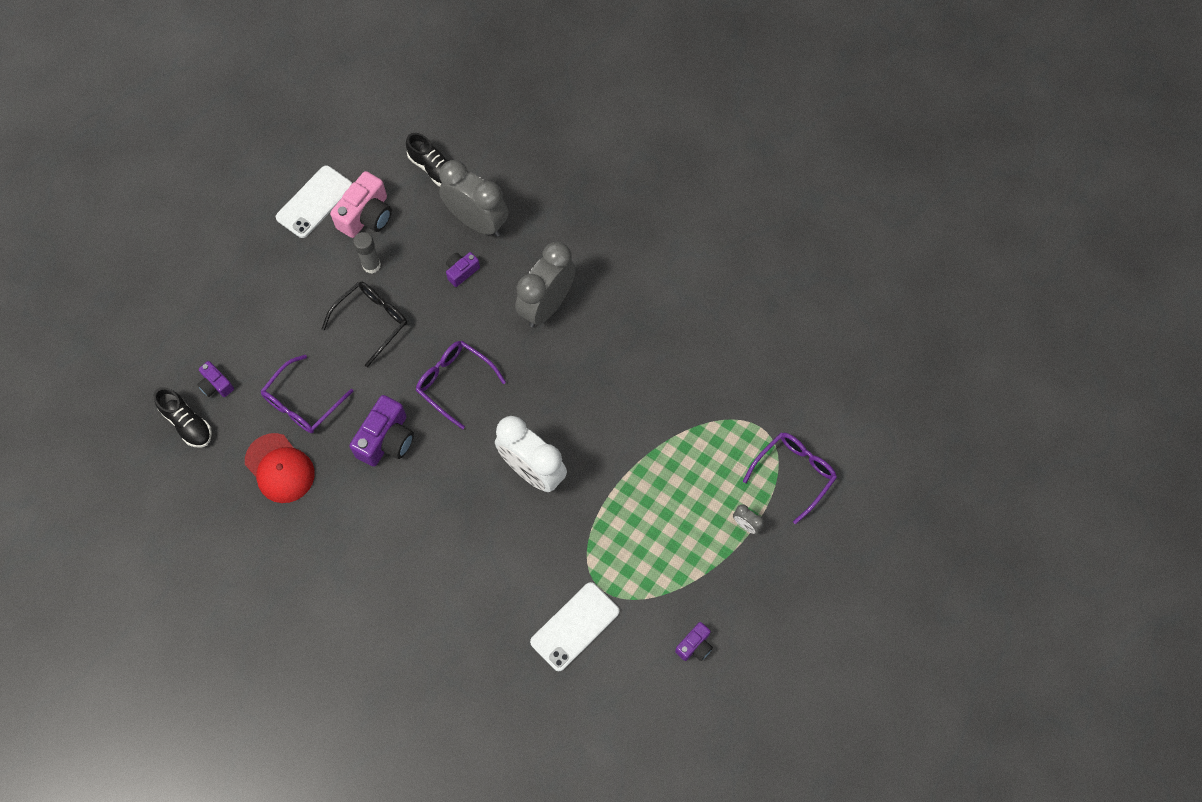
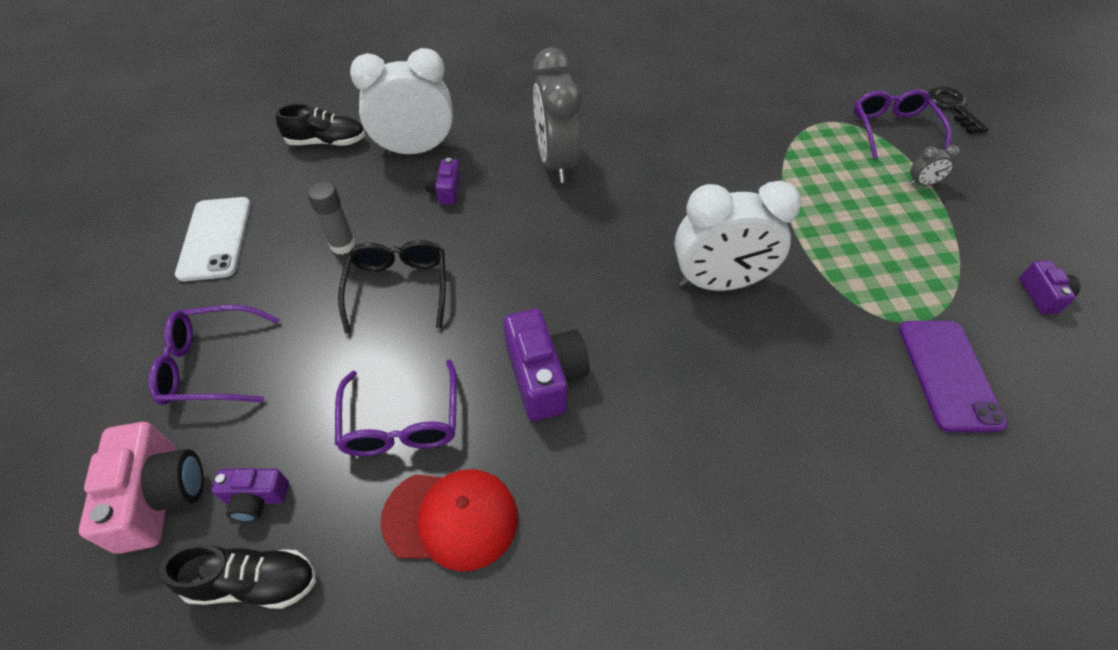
camera: 45 degrees left, 15 degrees down
(366, 215) = (291, 213): pink camera -> pink camera (159, 496)
(454, 382) = (550, 273): purple glasses -> purple glasses (211, 365)
(477, 222) = (415, 150): grey clock -> white clock
(575, 626) = (948, 374): white phone -> purple phone
(868, 496) = (952, 107): none -> black key

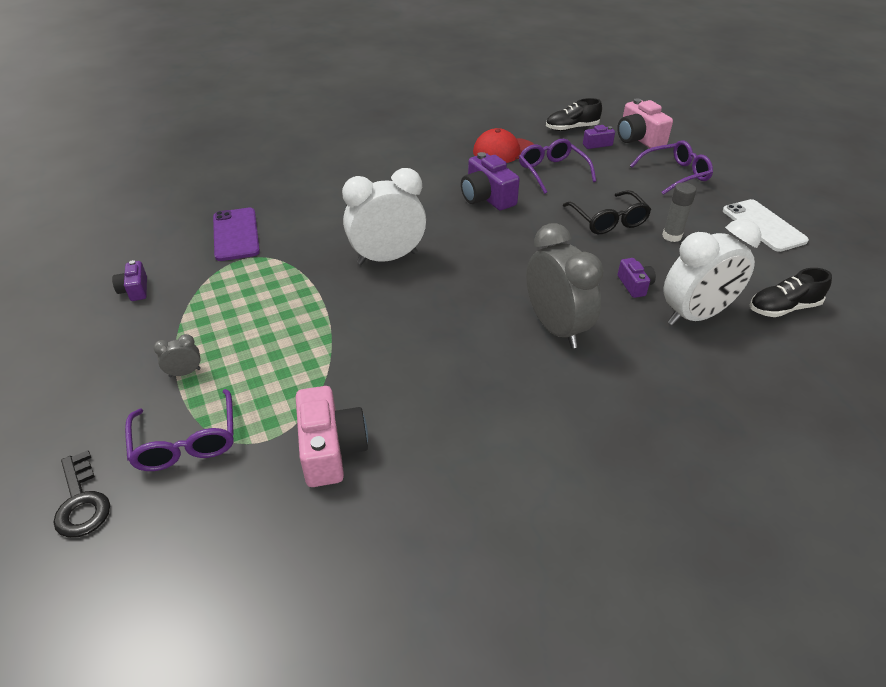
camera: 165 degrees right, 10 degrees down
(774, 108) = (331, 449): none -> pink camera

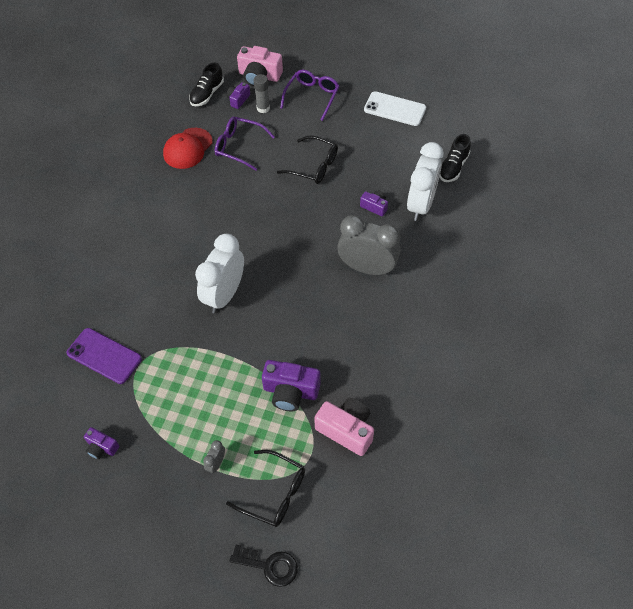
camera: 45 degrees left, 15 degrees up
(186, 442) = (274, 493): purple glasses -> black glasses
(487, 197) = (225, 199): purple camera -> purple camera (290, 391)
(671, 236) = (358, 153): grey glue stick -> grey glue stick (263, 108)

